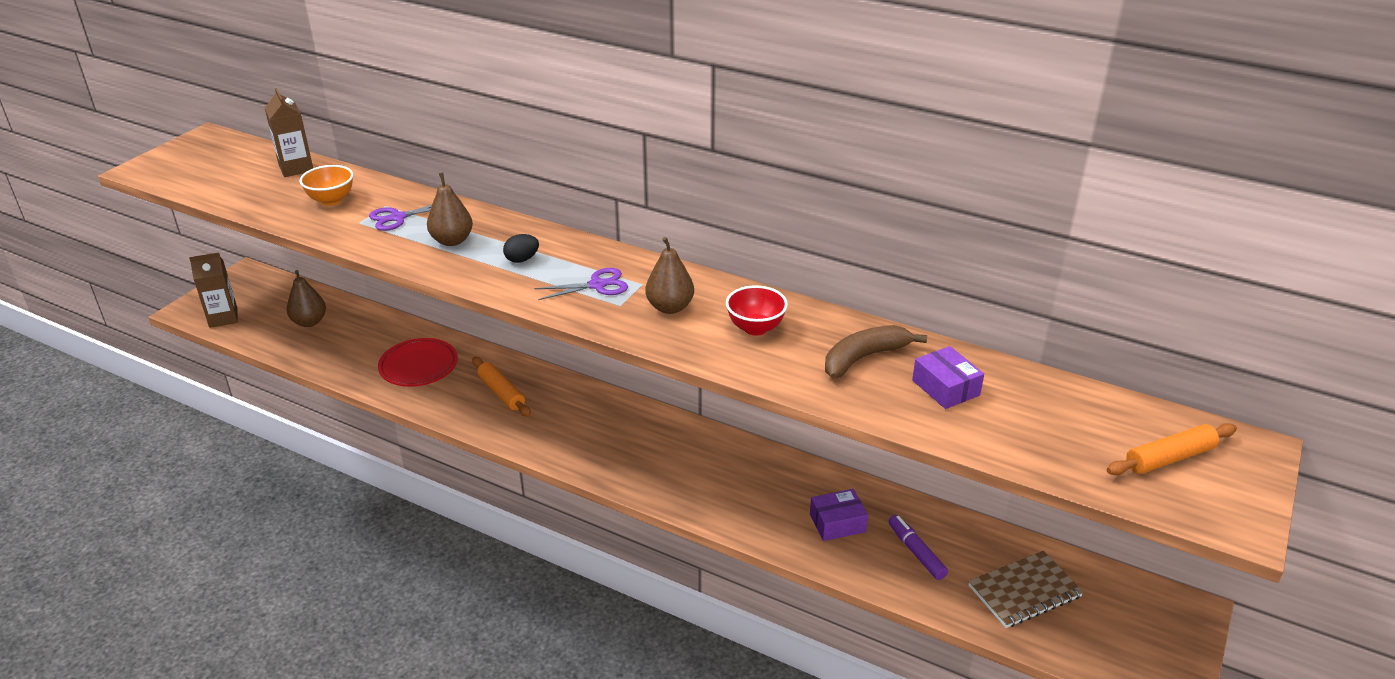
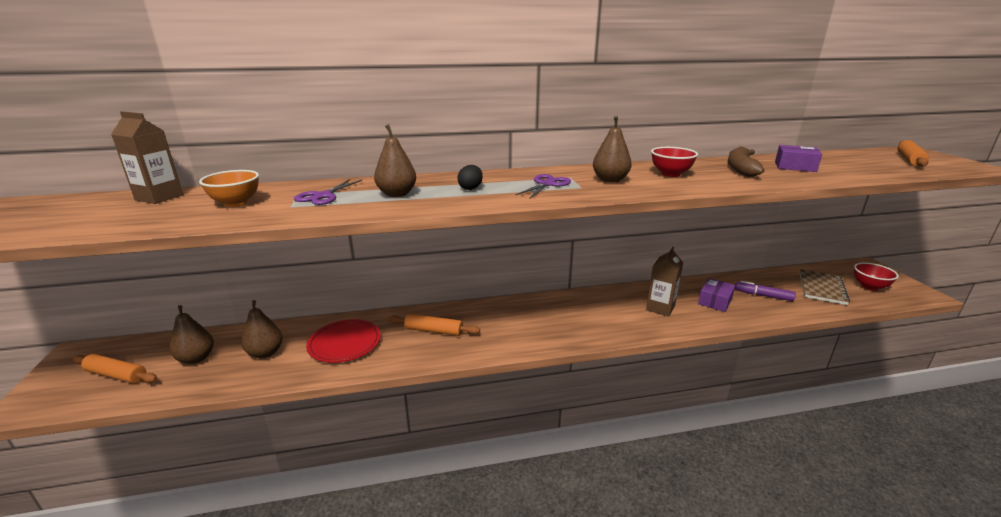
camera: 40 degrees left, 10 degrees down
(223, 318) = (84, 394): brown carton -> brown carton (660, 308)
(253, 310) = (117, 375): none -> orange rolling pin
(356, 343) = (265, 353): none -> brown pear
(1106, 631) = (869, 287): none -> red bowl

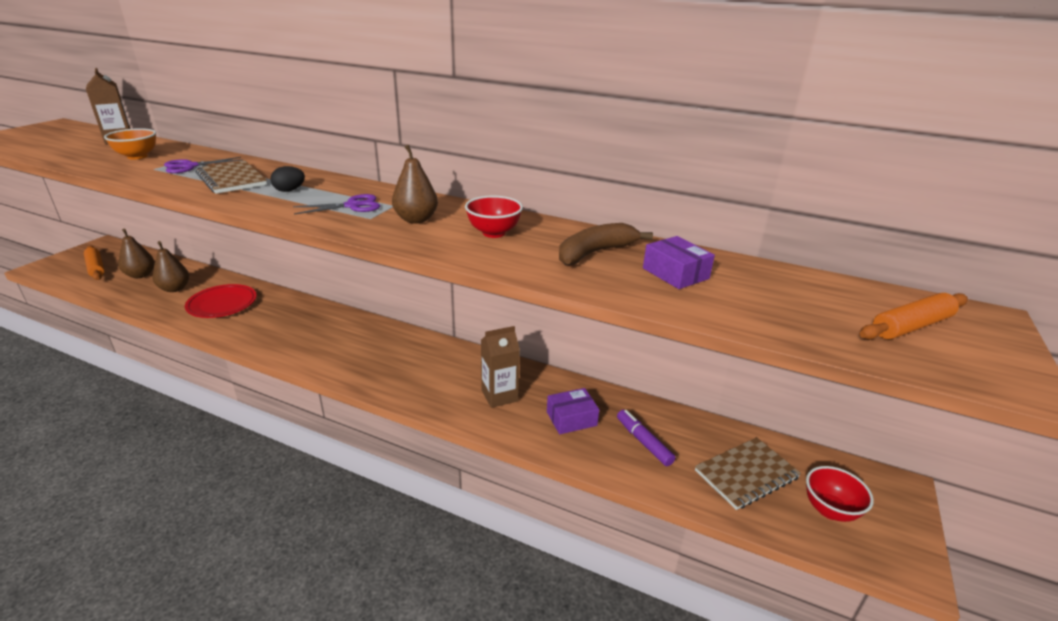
camera: 35 degrees right, 5 degrees up
(397, 194) = (231, 179): brown pear -> brown notebook
(434, 330) = (288, 322): orange rolling pin -> none

